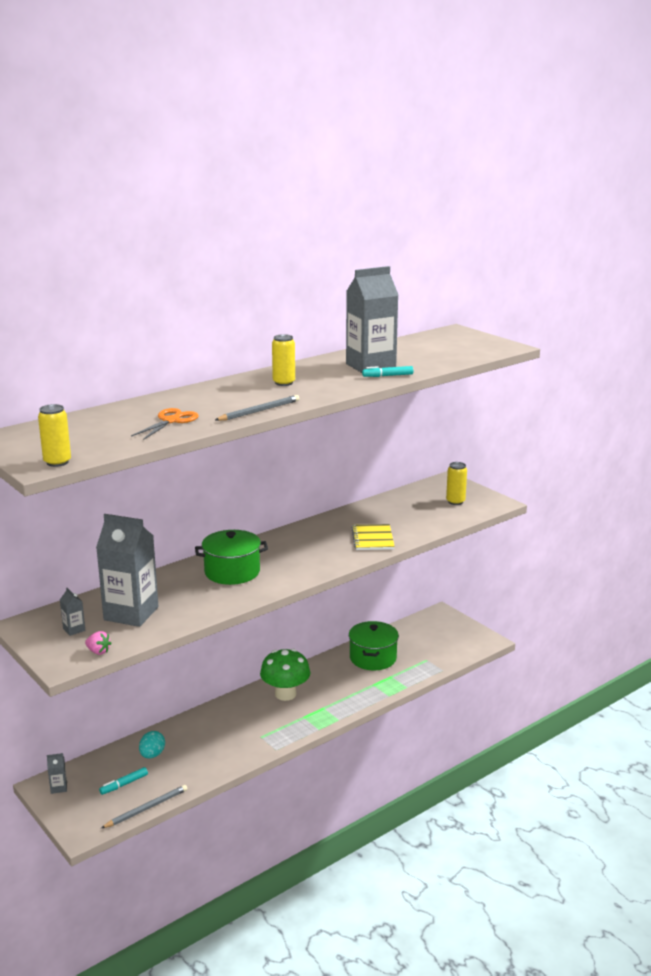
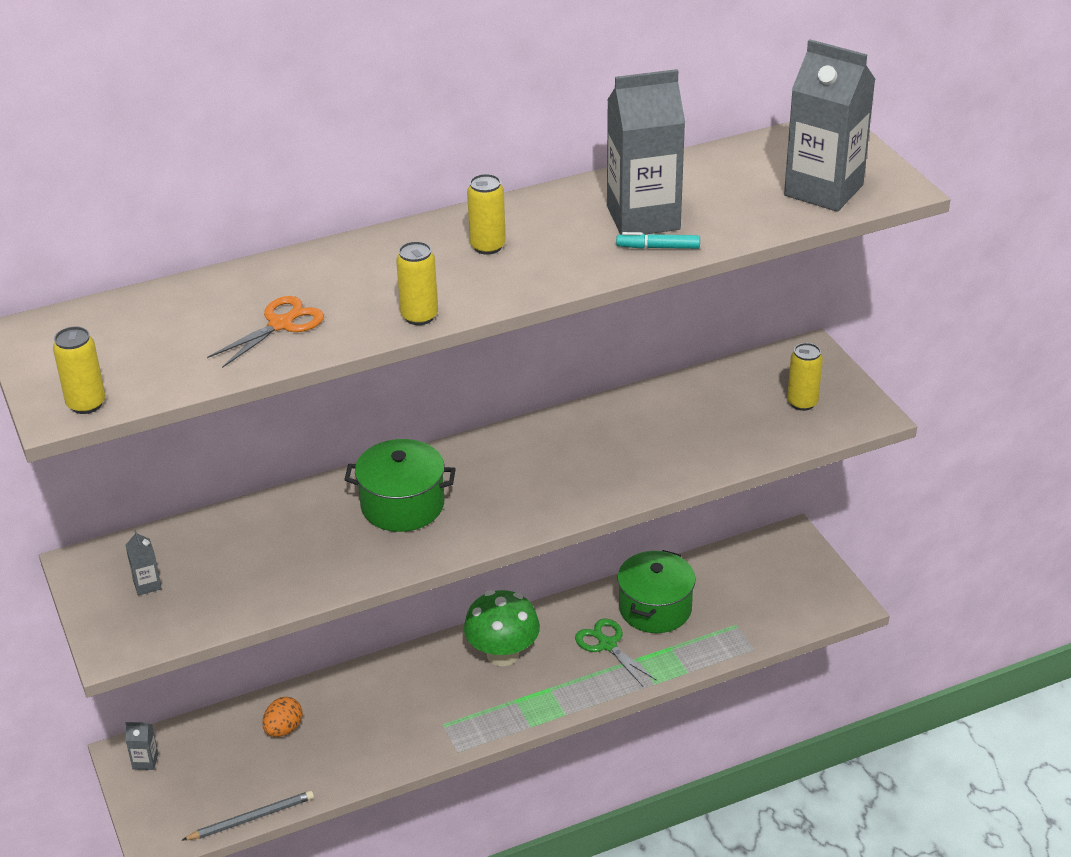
camera: 15 degrees right, 15 degrees up
(98, 651) = (167, 632): pink strawberry -> none
(124, 784) = (232, 772): turquoise marker -> none
(131, 613) = (233, 566): grey carton -> grey carton (823, 190)
(152, 755) = (283, 729): turquoise egg -> orange egg
(259, 411) = (419, 316): grey pencil -> yellow can
(350, 680) = (607, 644): none -> green scissors
(373, 539) = (638, 467): yellow notebook -> none

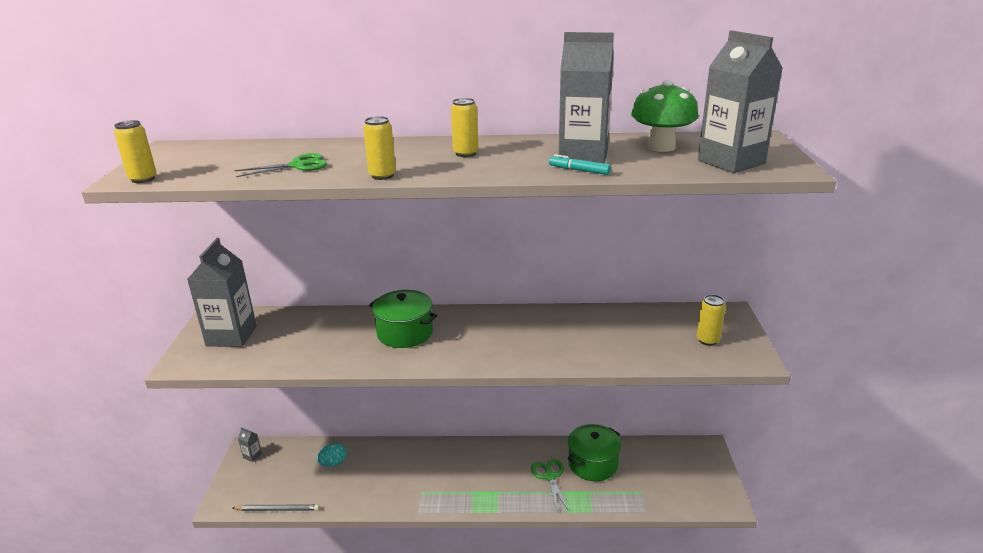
camera: 25 degrees right, 10 degrees down
(147, 584) = (231, 336): grey carton -> grey carton, size x2.47
(281, 324) = (298, 165): orange scissors -> green scissors
(283, 729) = (333, 463): orange egg -> turquoise egg
(502, 654) = (483, 461): green mushroom -> green mushroom (661, 147)

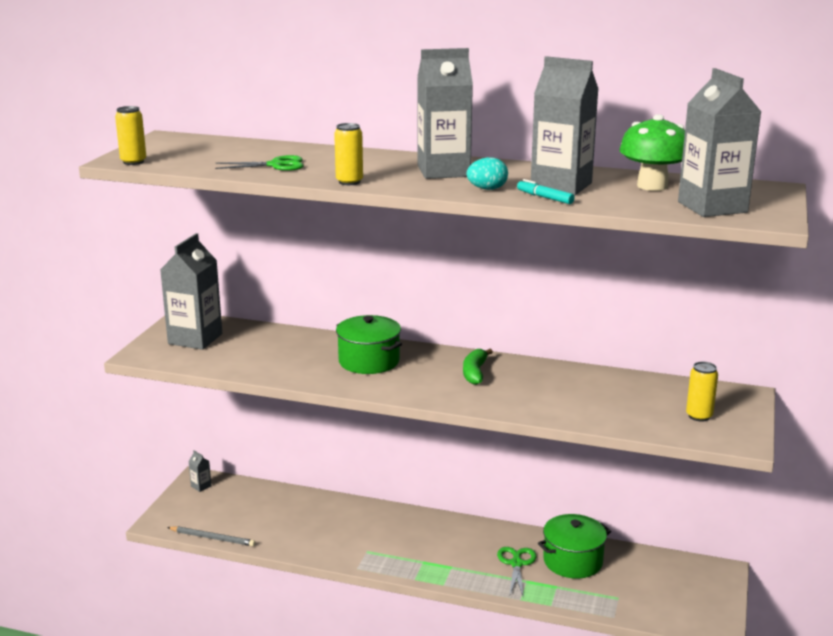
camera: 15 degrees right, 5 degrees down
(333, 463) = (283, 508): turquoise egg -> turquoise egg (487, 189)
(465, 153) = (443, 171): yellow can -> grey carton
(503, 329) = (475, 373): none -> green banana

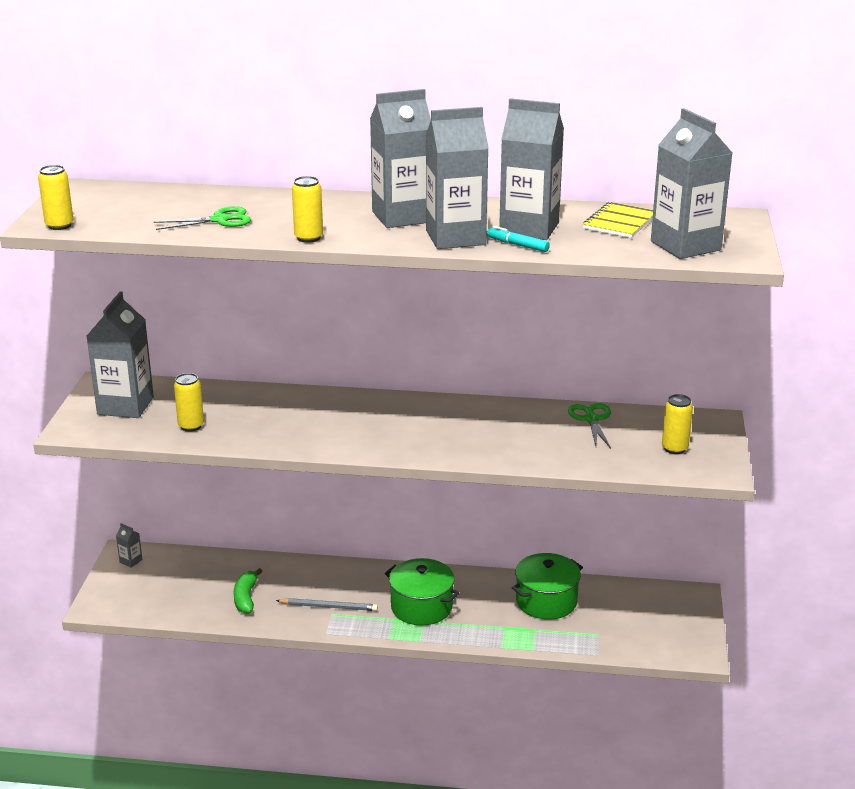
camera: 10 degrees left, 5 degrees up
(212, 538) = (161, 618): grey pencil -> grey pencil (329, 607)
(246, 359) = (191, 426): none -> yellow can
(369, 361) = (324, 416): green pot -> green pot (421, 607)
(475, 373) = (439, 420): green banana -> green banana (246, 597)
(487, 189) = (455, 238): turquoise egg -> grey carton
(516, 563) = (490, 610): green scissors -> green scissors (591, 419)
(652, 186) = (620, 222): green mushroom -> yellow notebook

